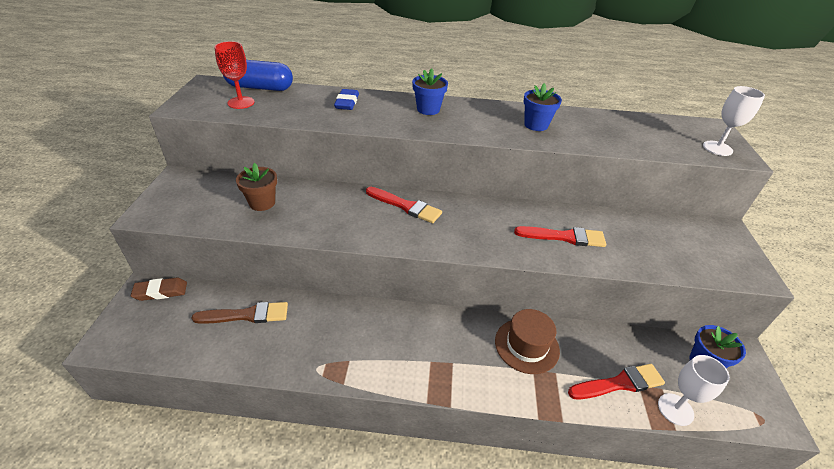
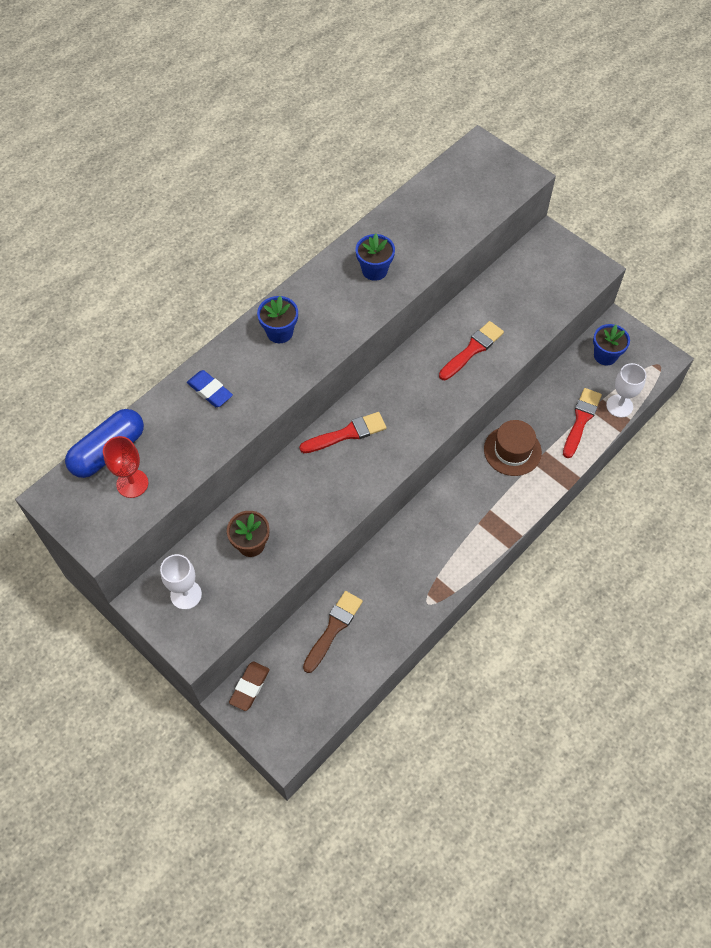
camera: 50 degrees left, 20 degrees up
(717, 148) = (506, 178): white goblet -> white goblet (186, 594)

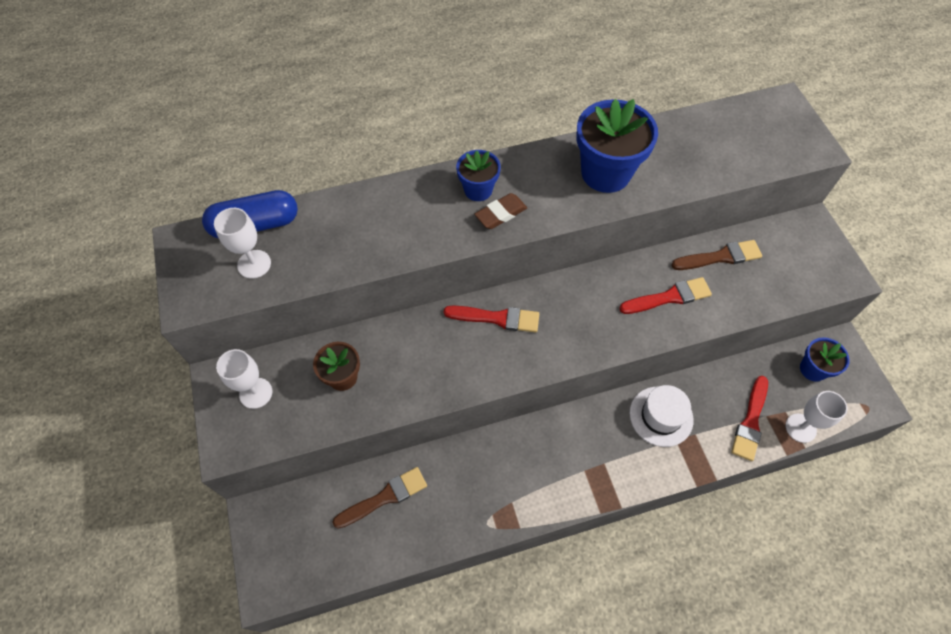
camera: 30 degrees right, 0 degrees up
(132, 483) = (254, 264): red goblet -> white goblet
(210, 391) = (379, 214): blue eraser -> none
(249, 687) = (276, 509): brown eraser -> brown eraser (501, 214)
(374, 270) = (605, 173): blue flower pot -> blue flower pot, size x1.78
(493, 298) = (720, 257): none -> brown brush
(512, 450) = (661, 416): brown hat -> white hat
(581, 420) = (750, 422): red brush -> red brush turned 150 degrees clockwise

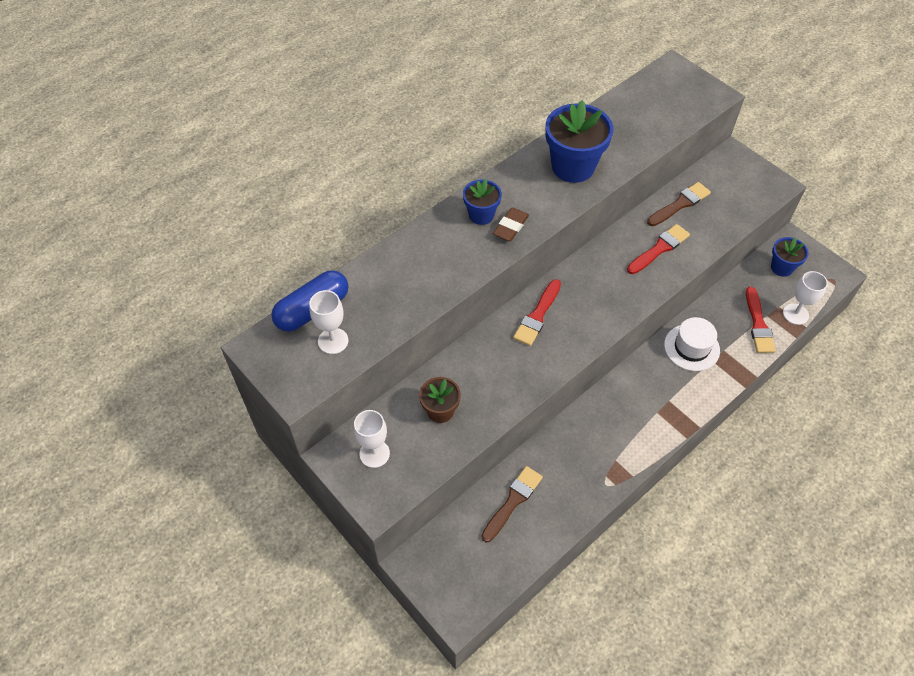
camera: 25 degrees left, 5 degrees down
(497, 318) = (537, 316): red brush -> red brush turned 135 degrees clockwise

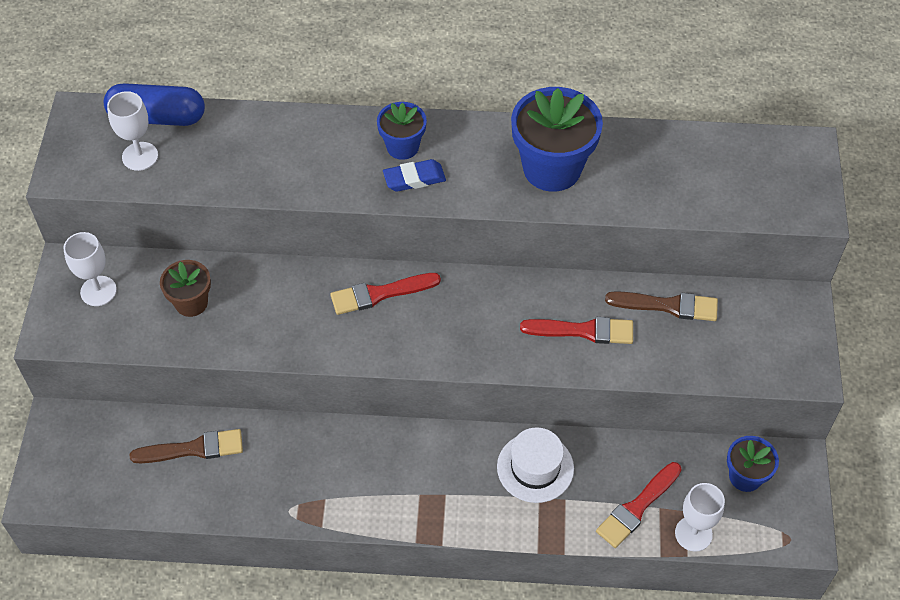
camera: 45 degrees right, 0 degrees up
(511, 227) = (414, 179): brown eraser -> blue eraser

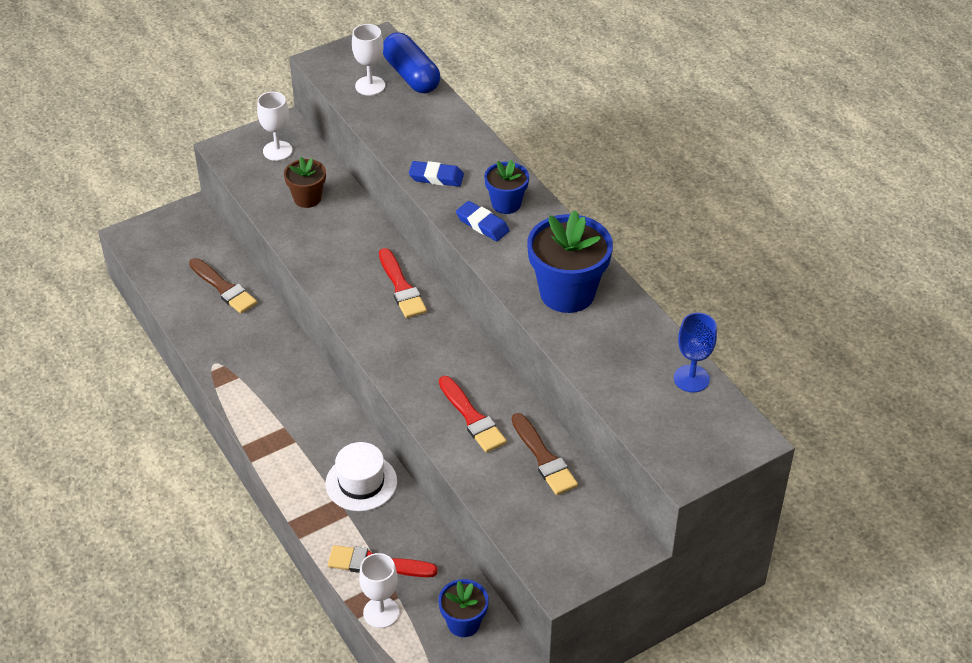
camera: 55 degrees right, 10 degrees down
(320, 177) = (436, 177): none -> blue eraser
(380, 294) = (401, 287): red brush -> red brush turned 150 degrees counterclockwise
(716, 145) = (691, 378): none -> blue goblet

